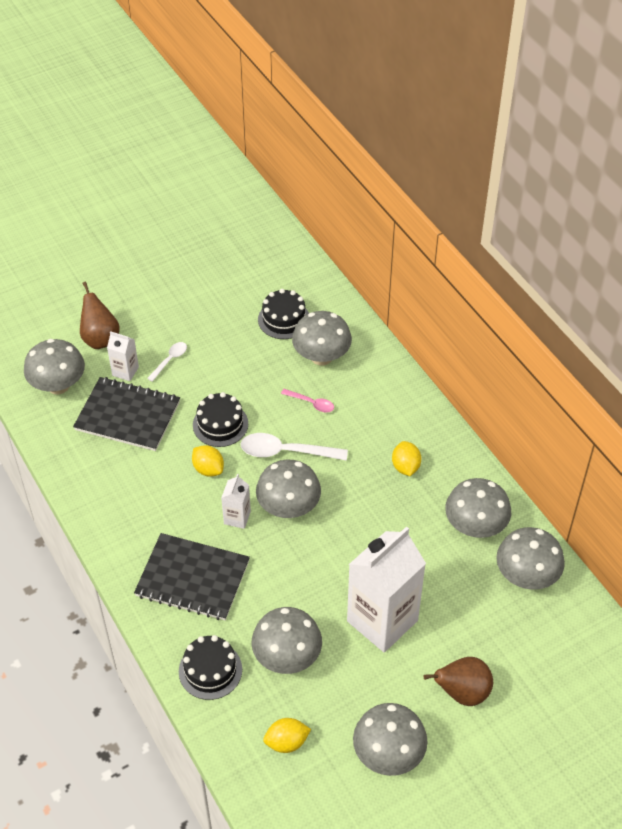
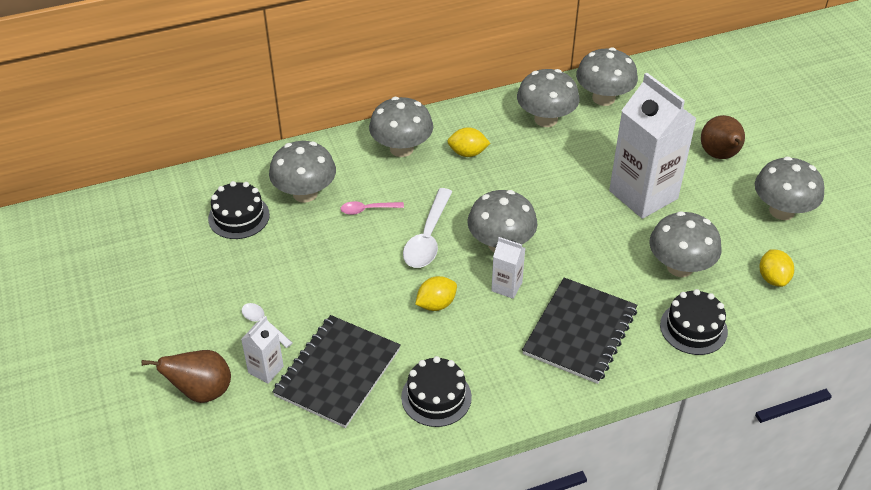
camera: 80 degrees left, 5 degrees down
(58, 385) = (265, 443): grey mushroom -> grey mushroom (401, 148)
(220, 424) = (375, 287): black cake -> black cake (436, 397)
(311, 403) = (367, 209): pink spoon -> pink spoon turned 135 degrees counterclockwise

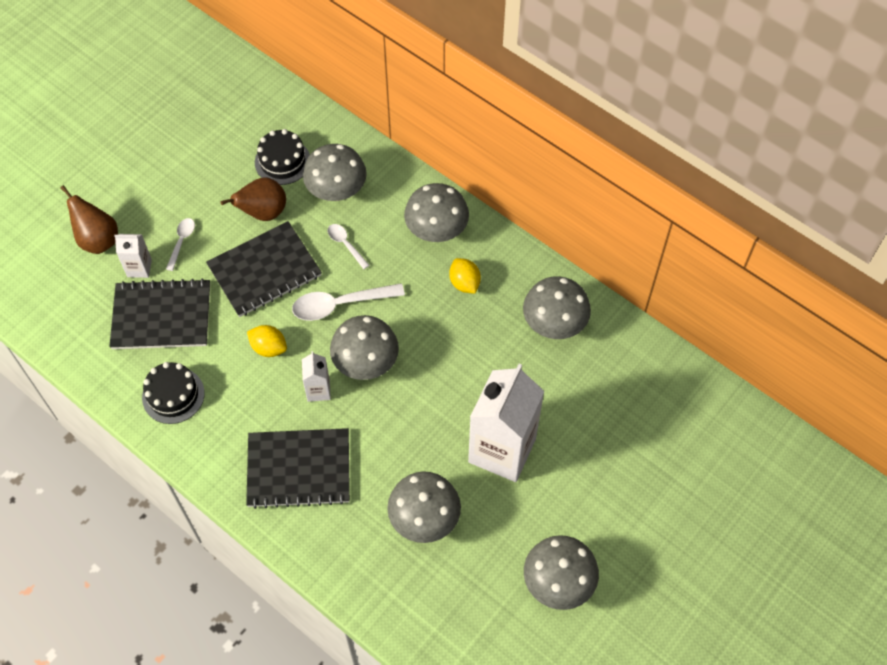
camera: 60 degrees right, 15 degrees up
(349, 275) = (264, 271): none -> black notebook
(367, 209) = (346, 244): pink spoon -> white spoon
(603, 98) = (620, 359): grey mushroom -> none
(693, 328) = (354, 558): black cake -> none
(720, 156) = (604, 497): brown pear -> brown pear (263, 213)
(773, 278) = (457, 605): yellow lemon -> none

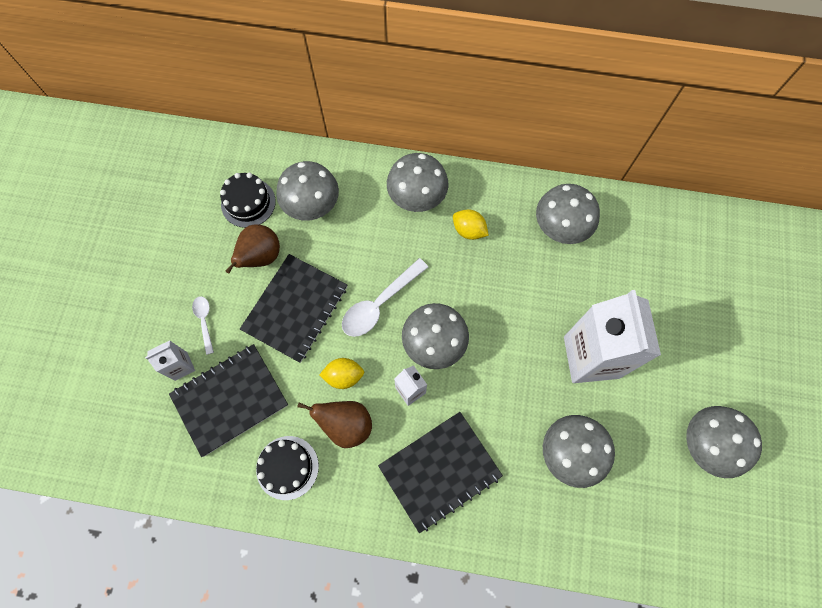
camera: 30 degrees left, 10 degrees up
(98, 240) = (125, 360): brown pear -> brown pear (346, 425)
(346, 244) = (350, 248): white spoon -> none

